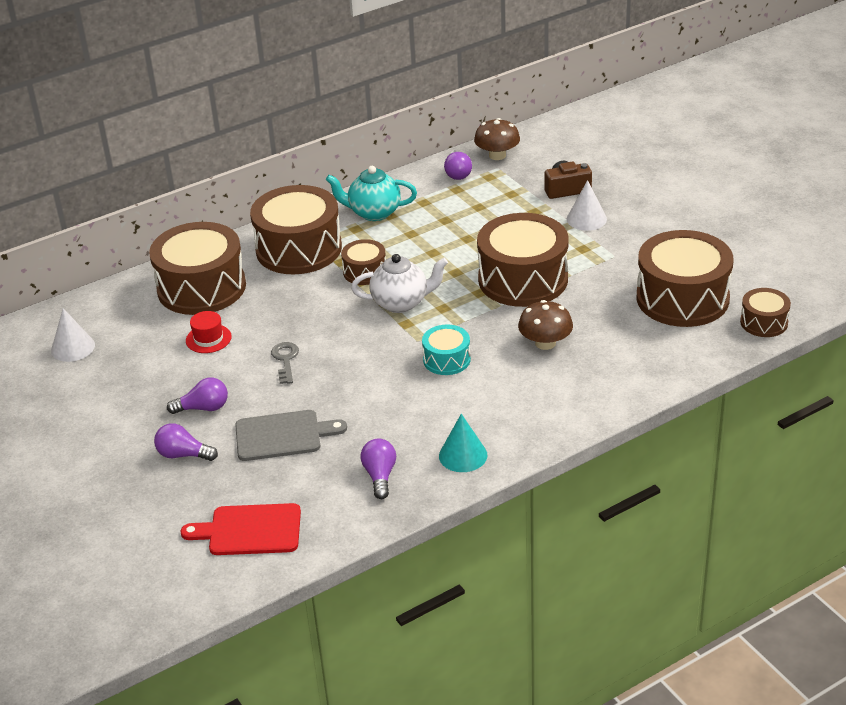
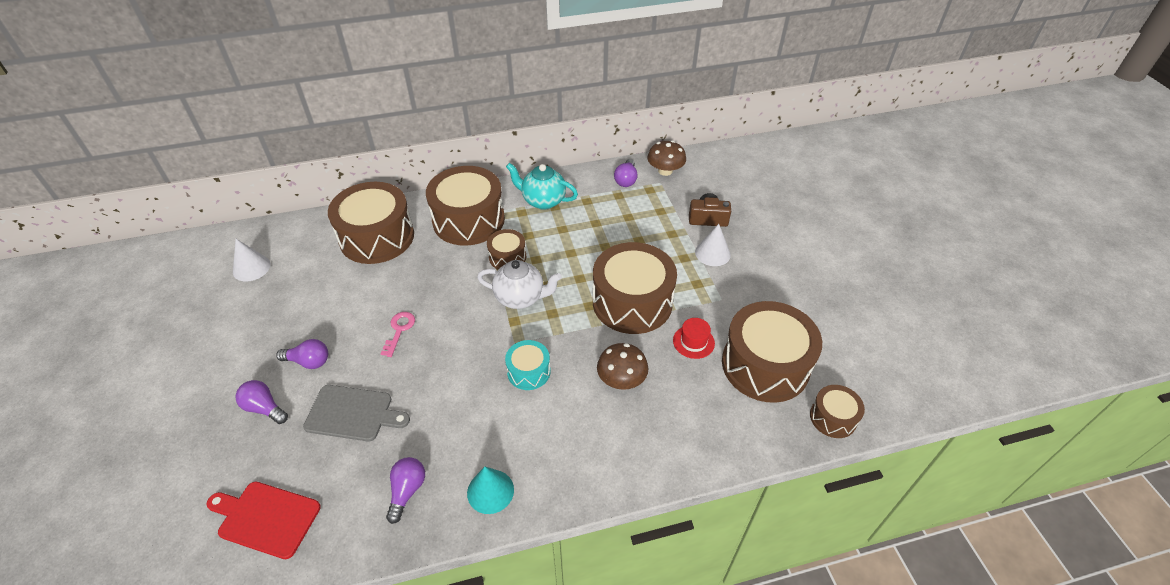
camera: 15 degrees right, 10 degrees up
(208, 339) = (353, 289): red hat -> red hat (693, 342)
(285, 360) = (399, 330): grey key -> pink key

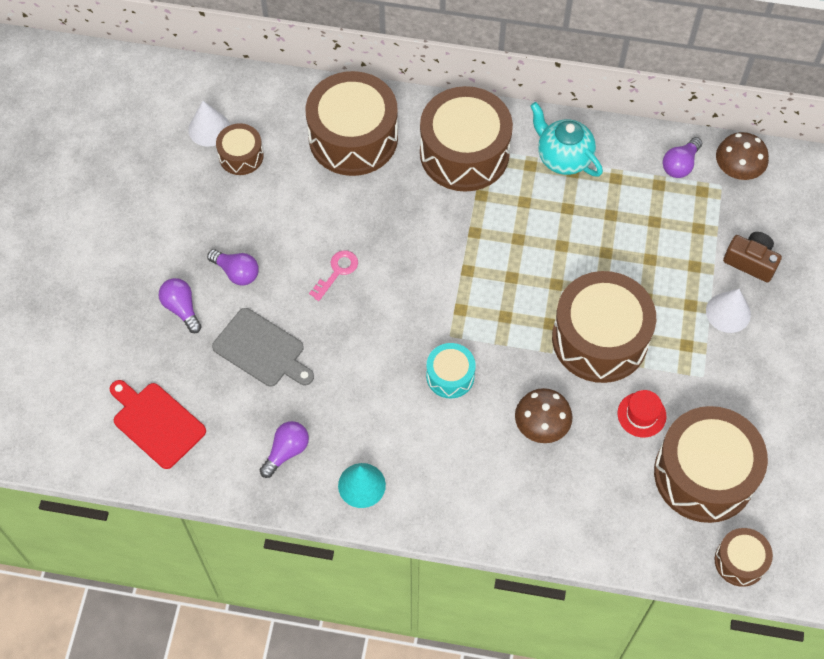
camera: 25 degrees right, 15 degrees up
(507, 257) = (487, 223): brown drum -> brown drum (241, 156)
(520, 298) = (479, 283): white teapot -> none

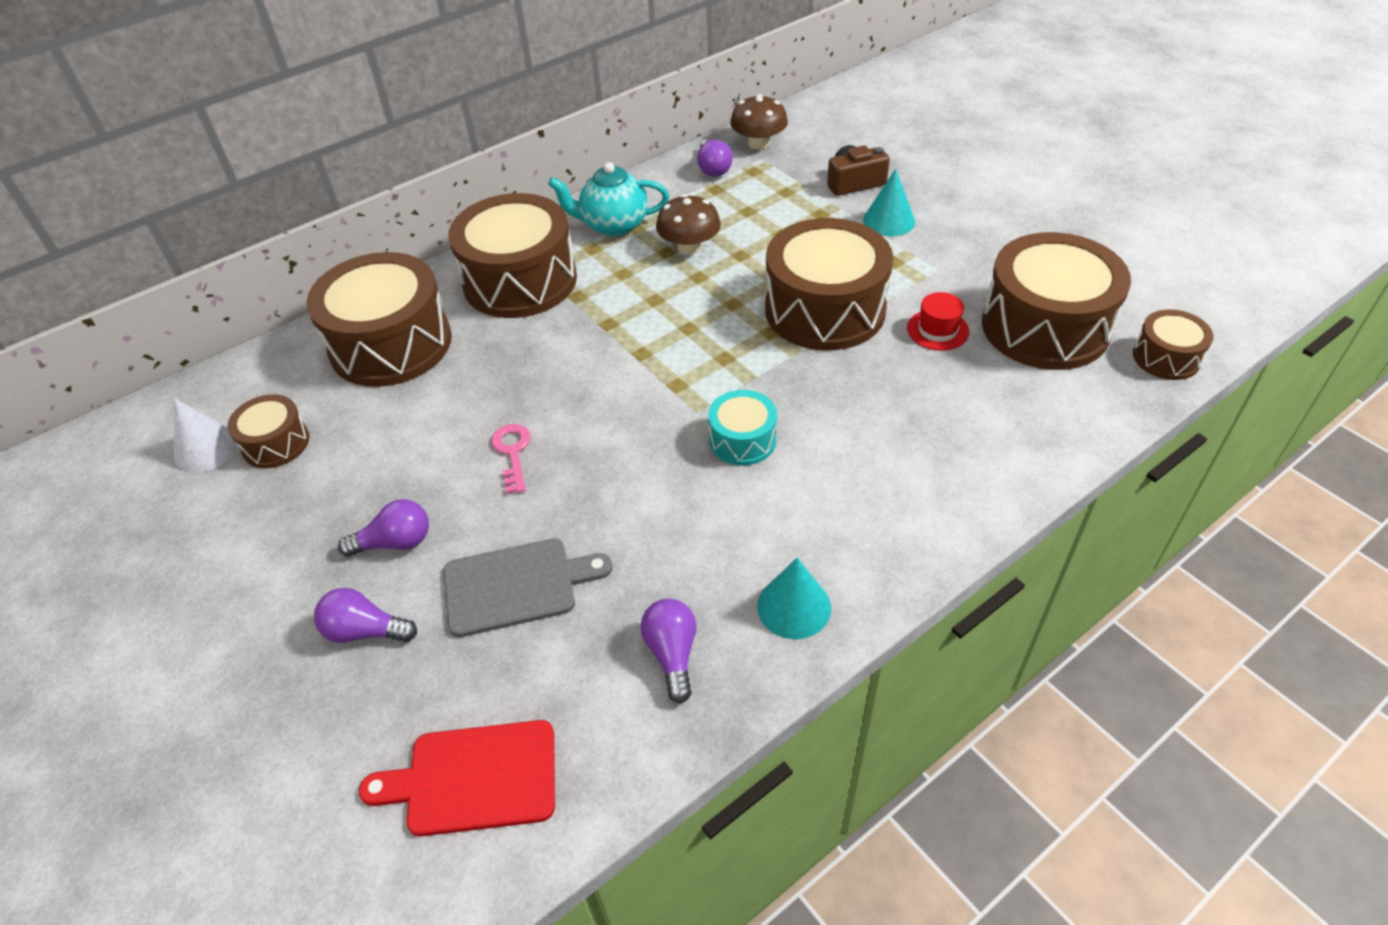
camera: 45 degrees left, 15 degrees down
(541, 425) = (876, 405): brown mushroom -> brown mushroom (689, 247)
(728, 312) = (889, 221): white cone -> turquoise cone

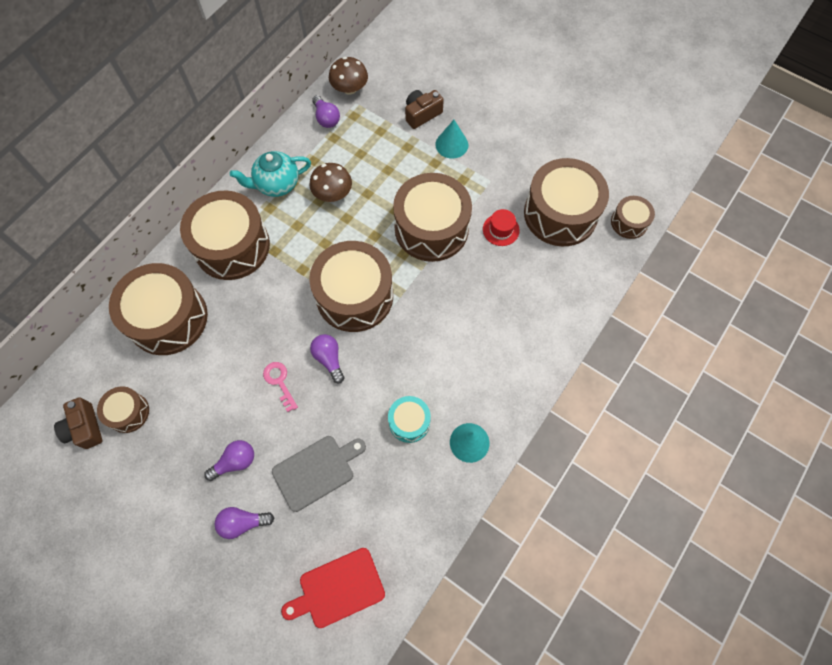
camera: 20 degrees left, 20 degrees up
(206, 449) = (84, 428): white cone -> brown camera
(672, 654) = (415, 488): purple light bulb -> purple light bulb (329, 359)
(674, 369) = (354, 296): none -> brown drum
(742, 440) = (411, 339): turquoise drum -> turquoise drum (409, 422)

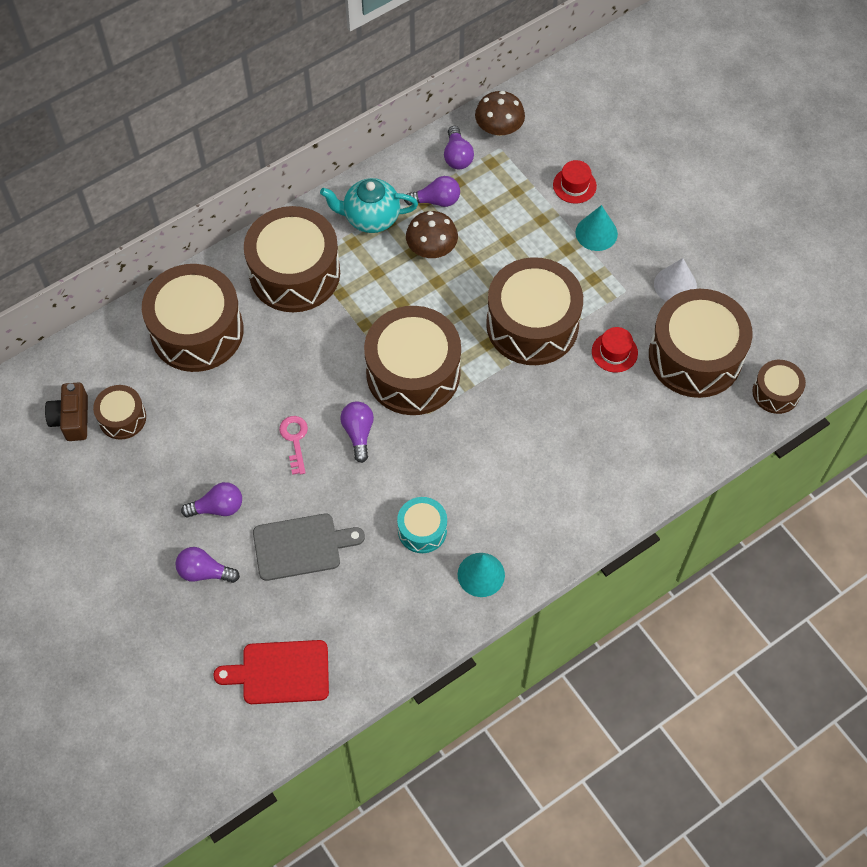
camera: 20 degrees right, 5 degrees down
(323, 156) = (436, 200): none -> purple light bulb
(422, 114) = (574, 185): brown camera -> red hat
(524, 165) = (675, 285): none -> white cone

